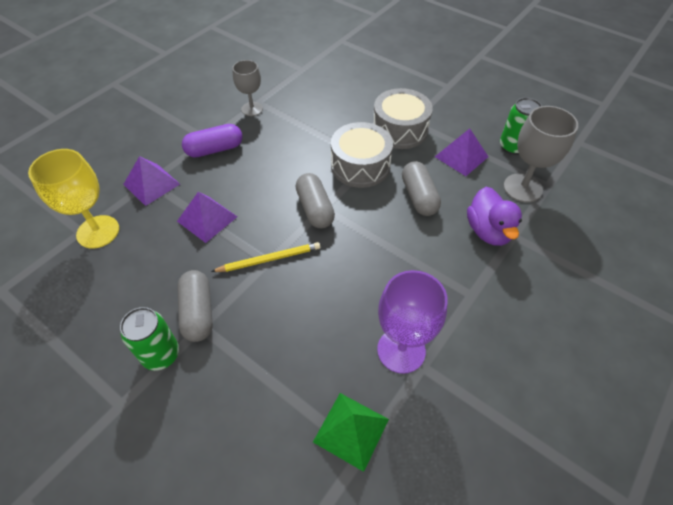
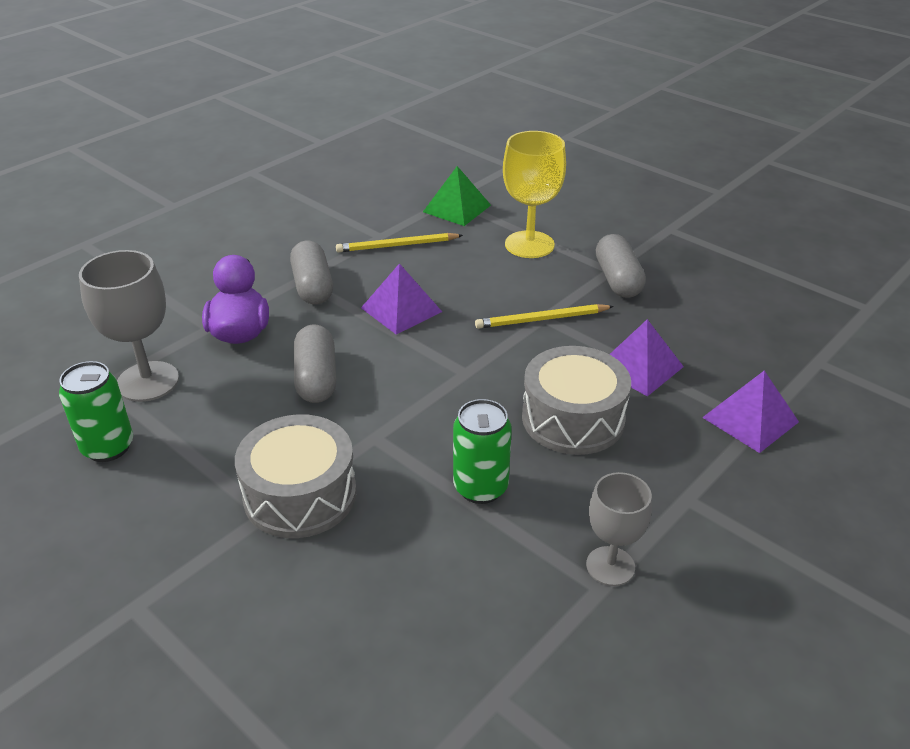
camera: 175 degrees left, 15 degrees down
(98, 232) = (791, 360): yellow goblet -> yellow goblet (529, 244)
(161, 355) = (645, 254): green can -> green can (480, 487)
(215, 149) = (663, 474): purple capsule -> none
(315, 209) = (479, 371): grey capsule -> grey capsule (313, 286)
(360, 166) = (396, 429): grey drum -> grey drum (573, 418)
(401, 350) = (397, 245): purple goblet -> yellow pencil
(461, 156) = (212, 435): purple pyramid -> purple pyramid (401, 309)

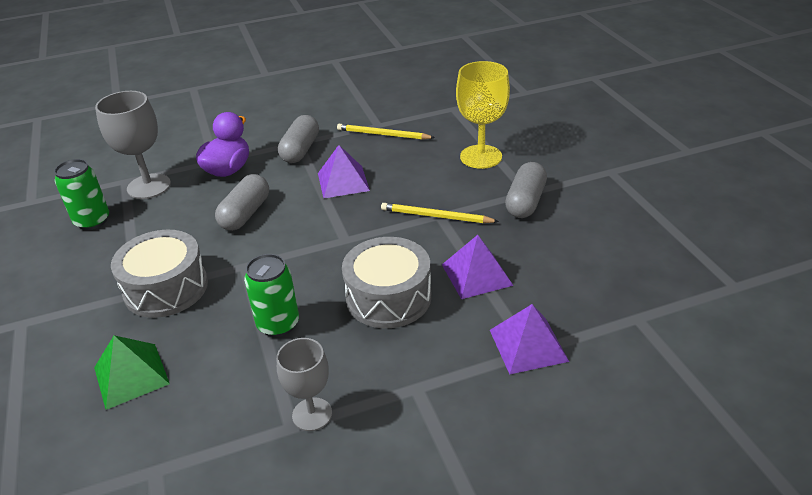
camera: 30 degrees right, 0 degrees up
(457, 208) = (451, 116): green pyramid -> green pyramid (131, 375)

